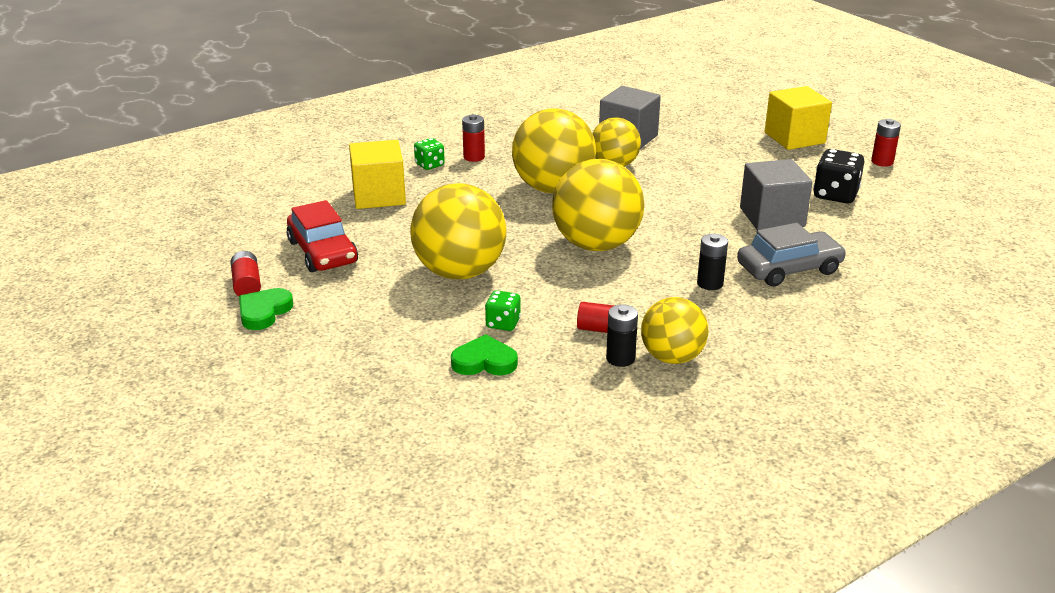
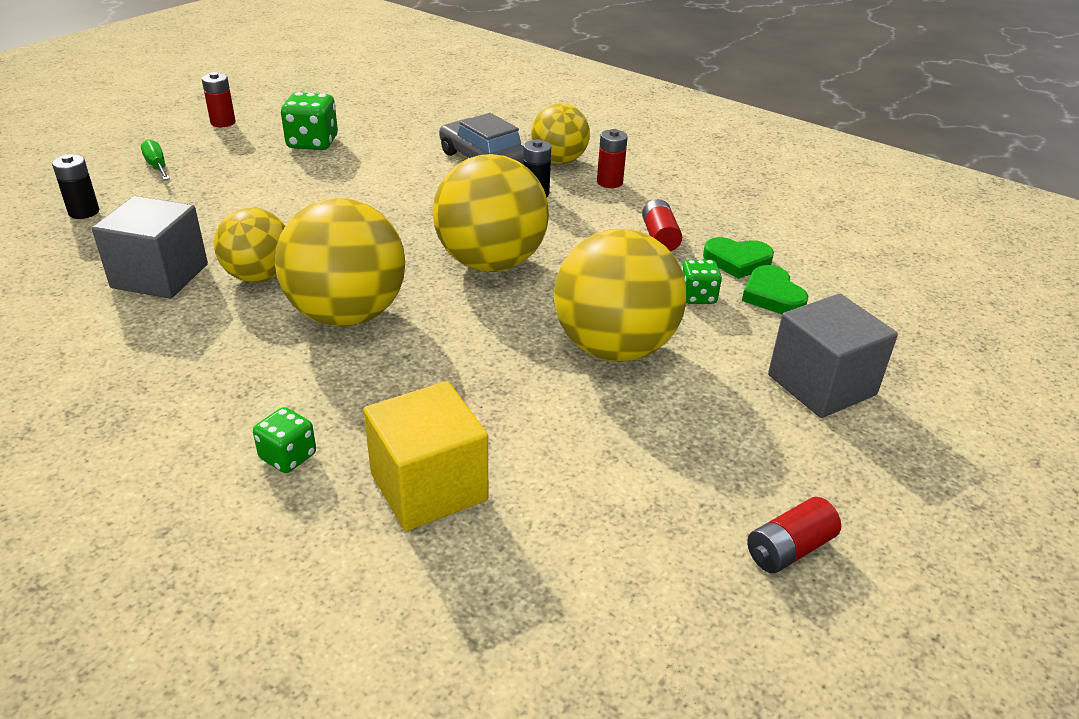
camera: 110 degrees left, 5 degrees up
(264, 312) = (835, 499): green heart -> green heart (737, 261)
(323, 252) = (643, 494): red car -> none
(474, 157) = (247, 411): red battery -> red battery (609, 182)
(620, 358) = (700, 225): black battery -> black battery (84, 212)
(672, 357) = (676, 202): yellow ball -> yellow ball (559, 161)
(772, 217) = (377, 171): grey cube -> grey cube (821, 385)
(794, 138) = (157, 166): yellow cube -> green screwdriver
(835, 195) = (312, 143): black dice -> green dice

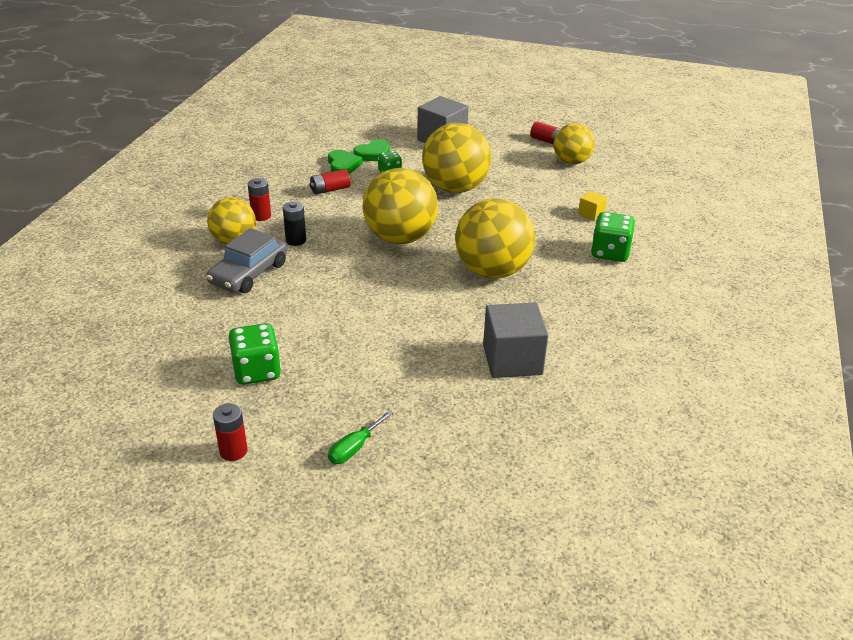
camera: 110 degrees left, 0 degrees up
(84, 212) = (461, 448): black battery -> none
(259, 276) = (480, 318): yellow ball -> yellow ball (571, 162)
(288, 456) = (610, 253): green dice -> green dice, size x1.64
(428, 487) = (591, 214): yellow cube -> yellow cube, size x0.47

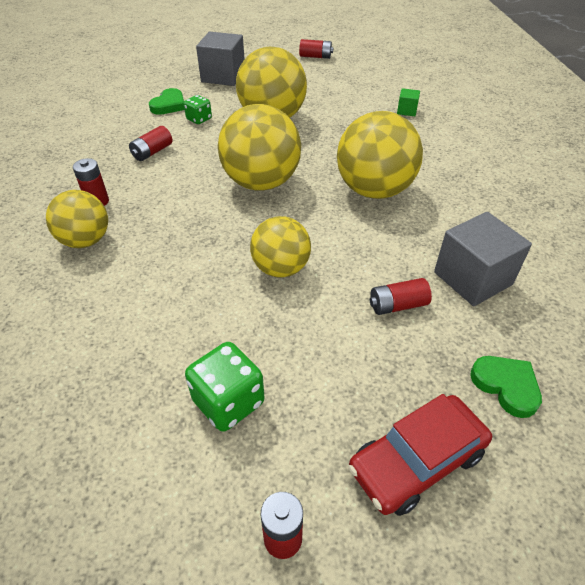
camera: 25 degrees left, 10 degrees up
(249, 273) = (130, 274): grey car -> none
(296, 240) = (156, 218): black battery -> none
(343, 165) = (147, 123): green heart -> green heart (506, 386)
(354, 448) = (417, 461): green screwdriver -> red car
(431, 357) = (397, 305): none -> red battery
(571, 162) = (350, 69): yellow ball -> yellow ball (281, 268)
(591, 214) = (406, 111): yellow cube -> green cube
(610, 253) = (453, 141): green dice -> none

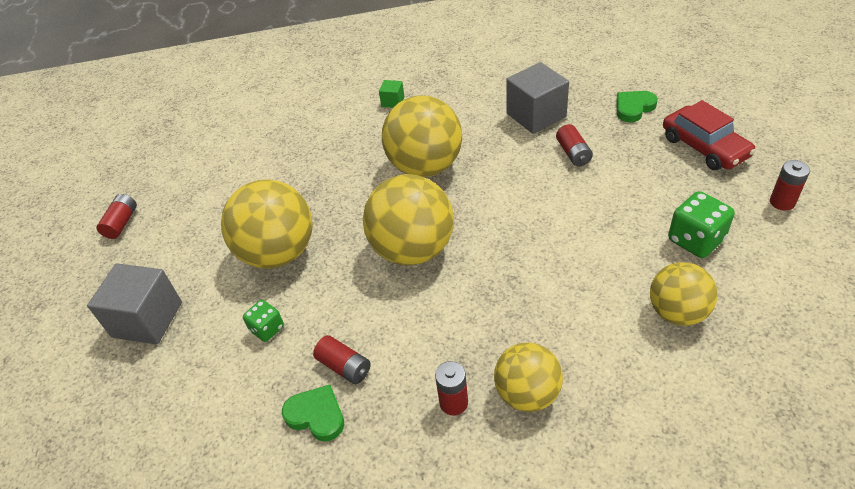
camera: 85 degrees left, 0 degrees up
(169, 105) = (220, 373): green heart -> green heart (316, 415)
(281, 268) = (544, 223): yellow ball -> yellow ball (677, 312)
(406, 111) = (282, 144): green cube -> green cube (393, 102)

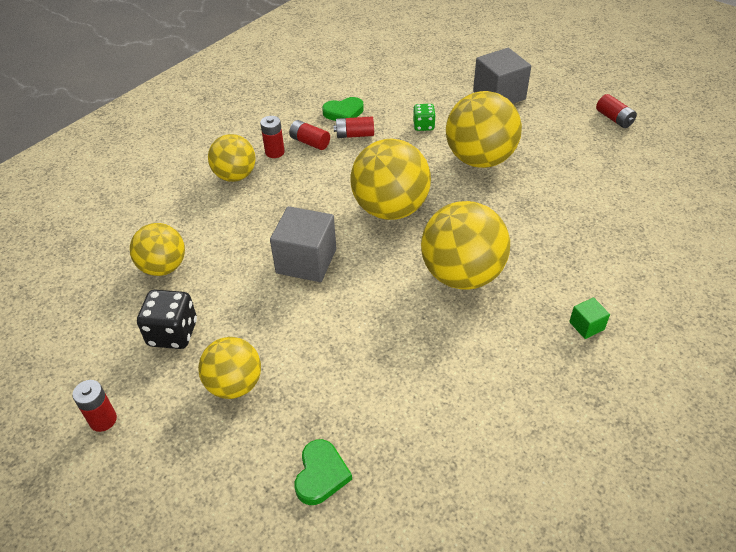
camera: 135 degrees right, 0 degrees up
(536, 115) = (421, 396): grey cube -> grey cube (306, 261)
(573, 153) = (341, 366): red battery -> red battery (310, 142)
(661, 178) = (235, 384): none -> yellow ball
(695, 240) = (173, 333): green dice -> black dice
(704, 147) = (208, 455): red car -> none

